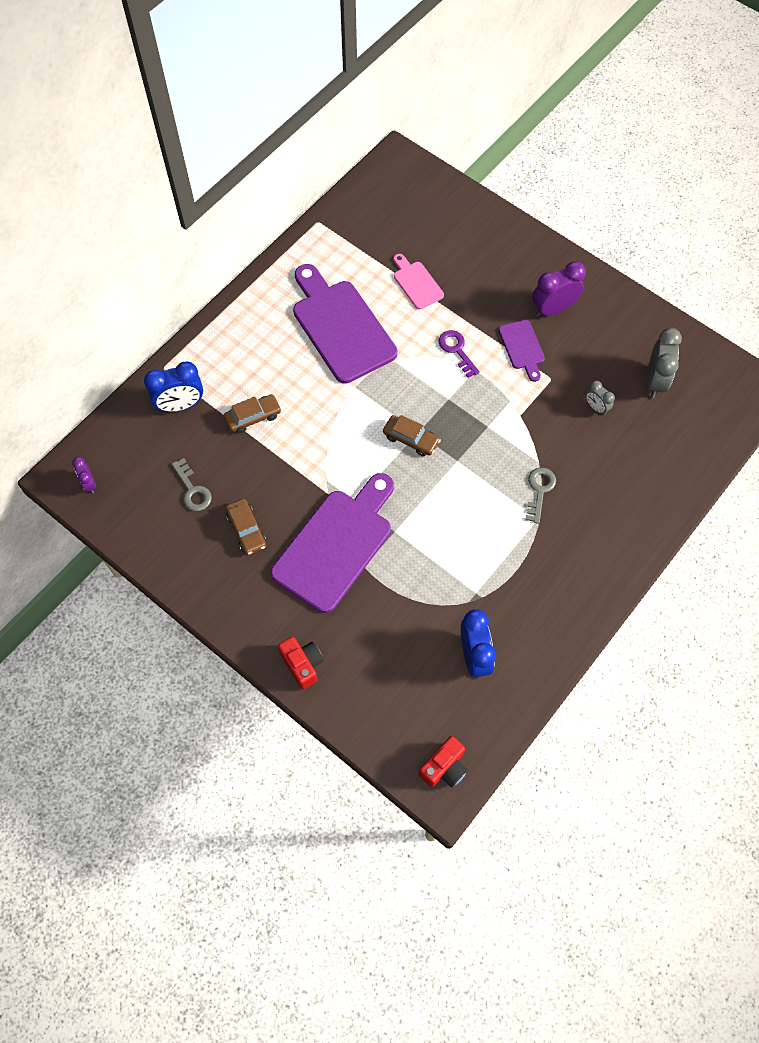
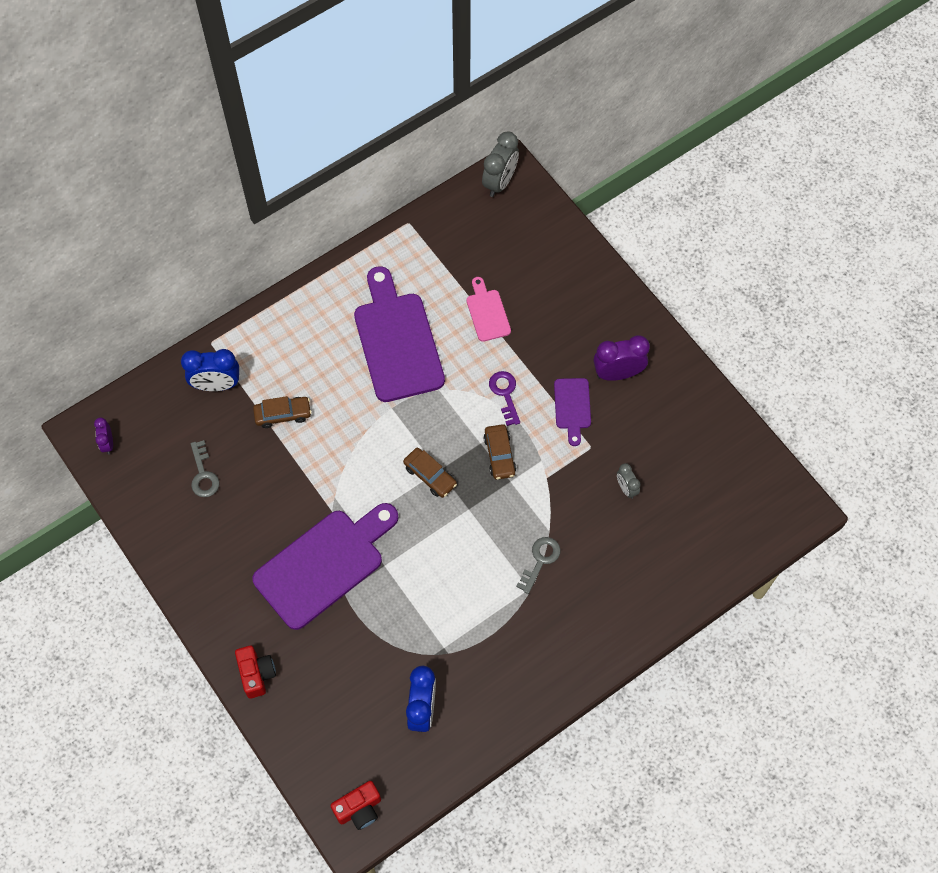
camera: 15 degrees right, 0 degrees up
(246, 530) = (243, 528): brown car -> brown car (499, 455)
(655, 381) = (696, 475): grey clock -> grey clock (500, 182)

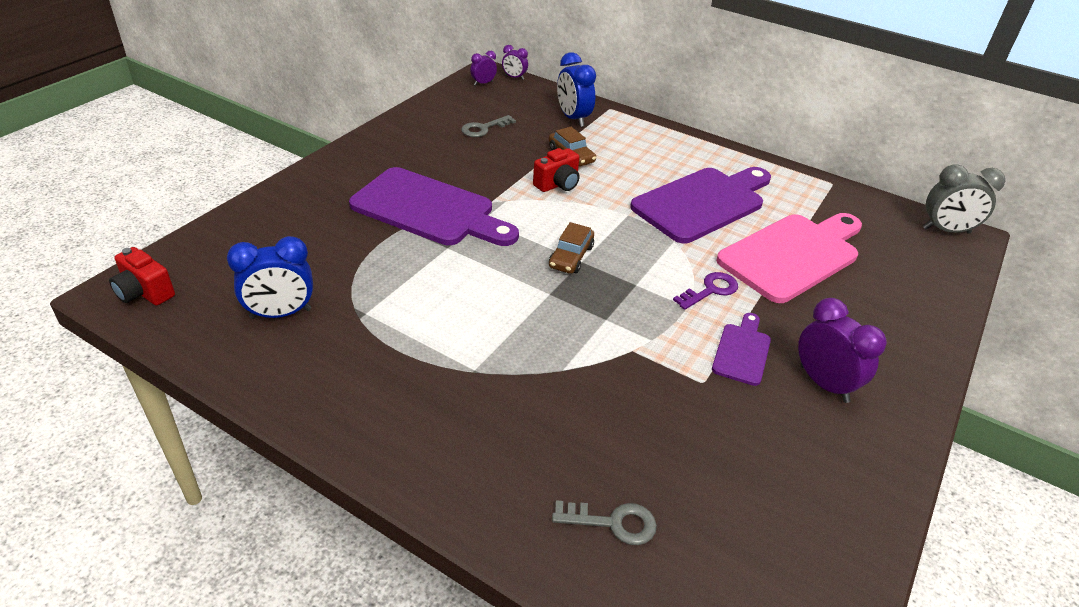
camera: 65 degrees right, 25 degrees down
(107, 408) = (514, 77): none -> purple clock
(256, 674) = (293, 194): red camera -> red camera (558, 184)
(487, 312) = (792, 255): pink cutting board -> pink cutting board, size x2.06
(499, 455) = (632, 303): brown car -> none
(540, 560) = (518, 371): grey key -> grey key (612, 523)
(572, 407) = (742, 351): purple cutting board -> purple cutting board turned 135 degrees clockwise
(626, 488) = (672, 434): grey clock -> none

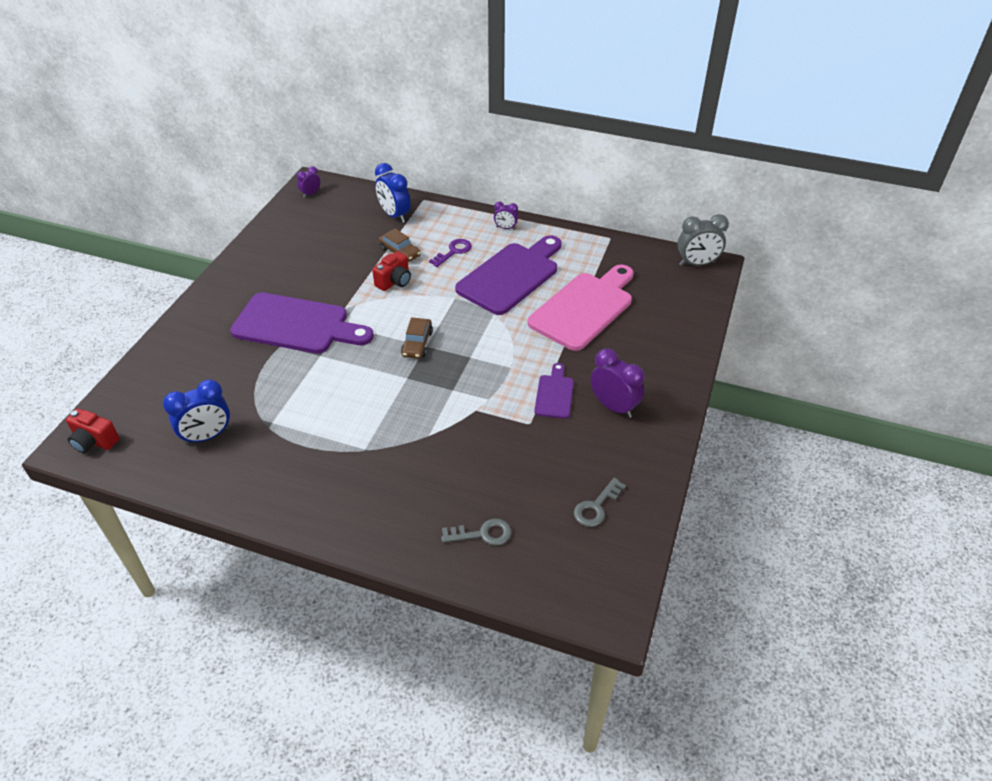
camera: 10 degrees left, 5 degrees up
(484, 128) = (322, 240): grey key -> grey key (596, 507)
(514, 77) = (336, 183): purple clock -> purple clock (505, 228)
(710, 290) = (526, 350): purple key -> purple key (453, 252)

